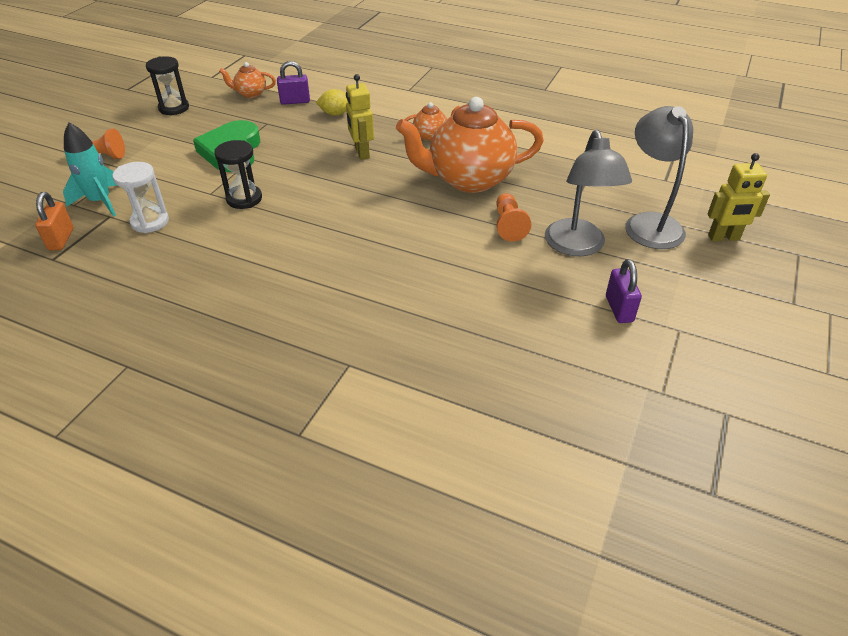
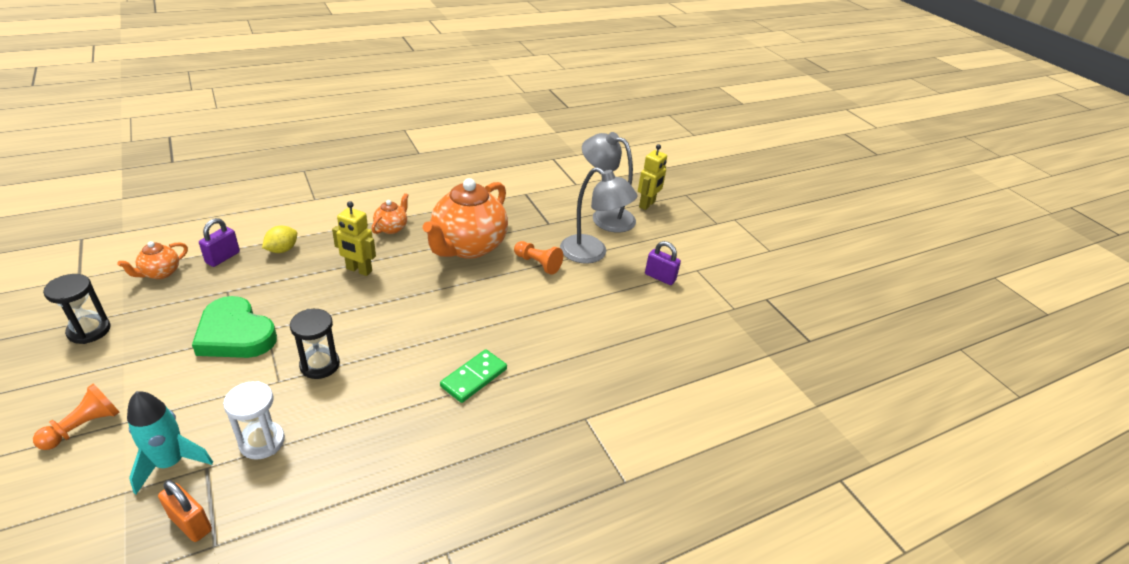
camera: 55 degrees left, 5 degrees down
(318, 274) = (474, 378): none -> green domino

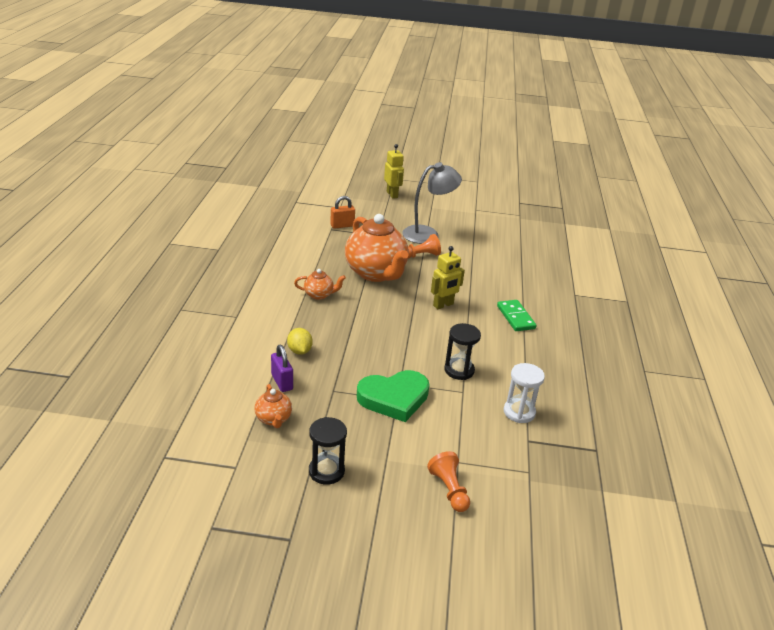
camera: 55 degrees left, 5 degrees down
(170, 463) = (514, 455): turquoise rocket -> none
(191, 523) = (574, 456): orange padlock -> orange padlock (342, 225)
(359, 270) = (362, 325): yellow robot -> yellow robot (443, 305)
(391, 228) = (319, 295): orange teapot -> orange teapot turned 120 degrees clockwise
(605, 216) = (391, 213): grey lamp -> none
(660, 277) = (472, 223): purple padlock -> none

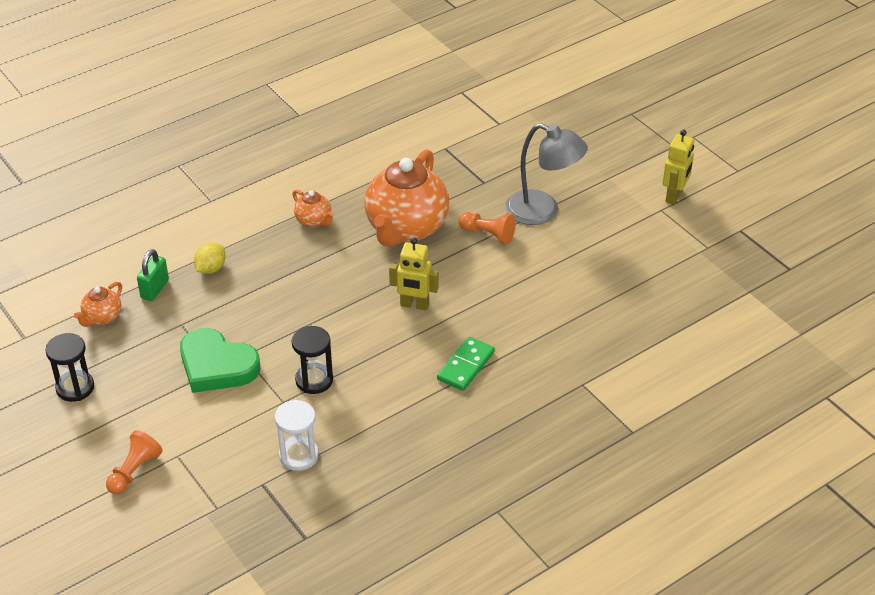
camera: 50 degrees right, 10 degrees up
(282, 382) = (155, 289): purple padlock -> green padlock
(342, 225) = (463, 149): orange padlock -> none
(392, 194) = (589, 136): yellow robot -> yellow robot (674, 196)

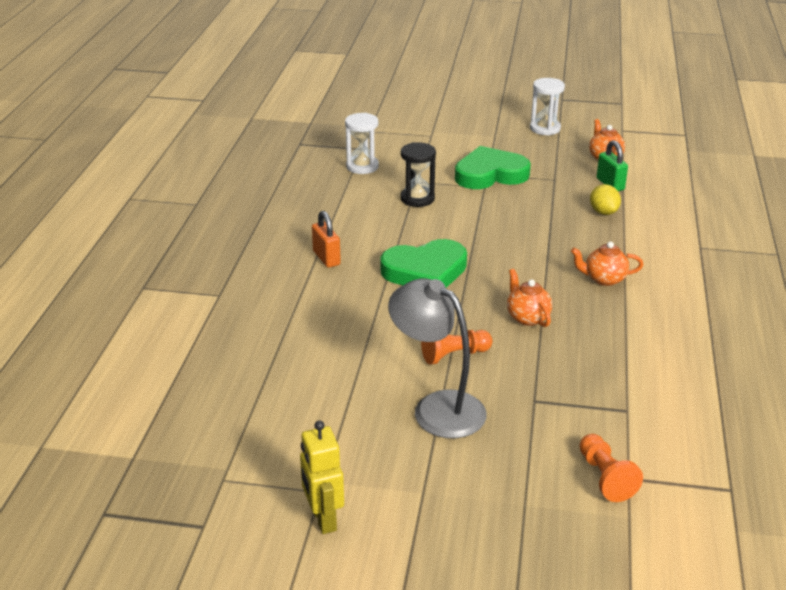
camera: 135 degrees right, 10 degrees down
(75, 388) = (545, 128): black hourglass -> white hourglass
(134, 471) = (441, 121): orange pawn -> orange pawn (605, 477)
(406, 228) = (527, 317): orange teapot -> orange teapot, size x0.45
(414, 305) = (425, 271): yellow robot -> green heart
(466, 366) = (326, 258): green domino -> orange padlock
(542, 211) = (437, 407): grey lamp -> grey lamp turned 60 degrees clockwise

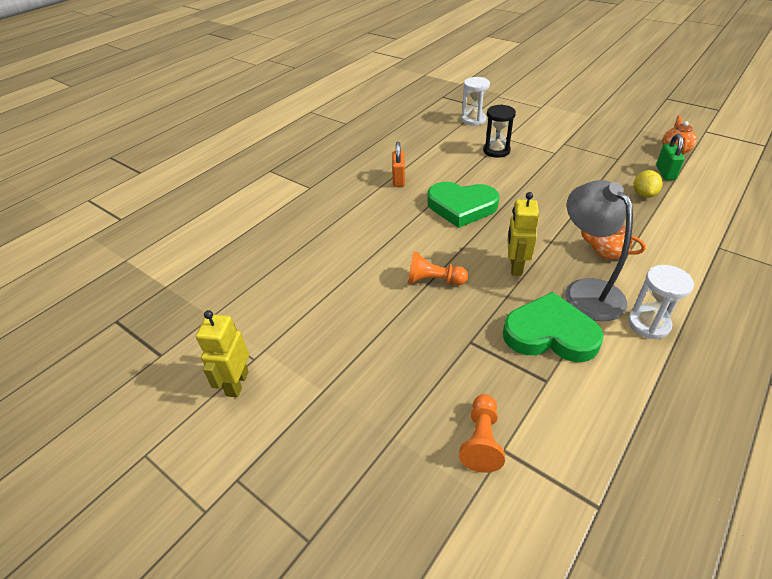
camera: 30 degrees right, 10 degrees up
(437, 407) = (388, 320): grey lamp -> grey lamp (586, 291)
(490, 174) = (566, 144): green heart -> green heart (550, 334)
(527, 317) = (515, 266): orange teapot -> yellow robot
(545, 128) = (636, 118): white hourglass -> white hourglass (648, 324)

